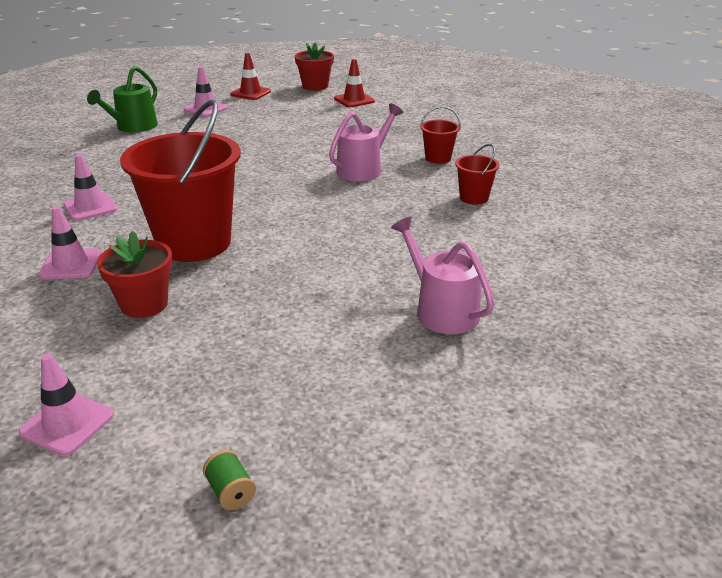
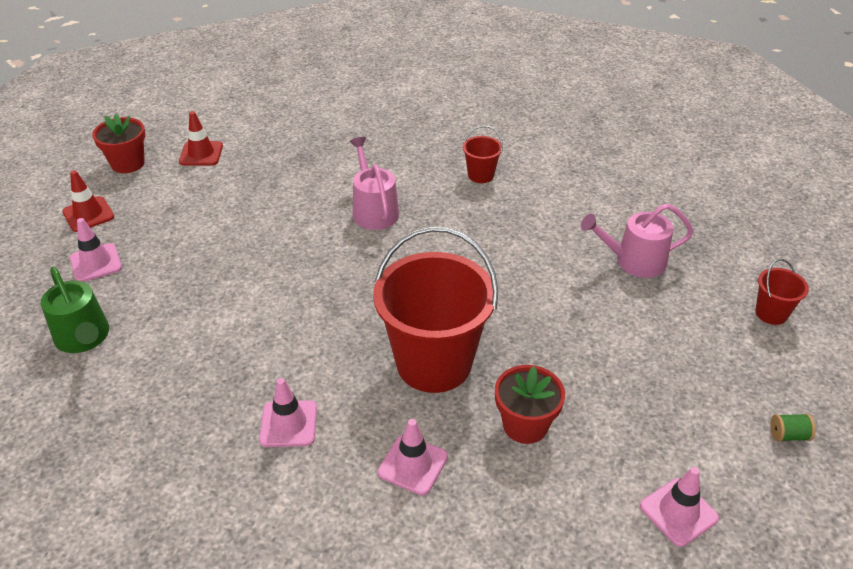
camera: 60 degrees left, 10 degrees up
(438, 158) = (391, 161): red bucket -> red bucket (771, 313)

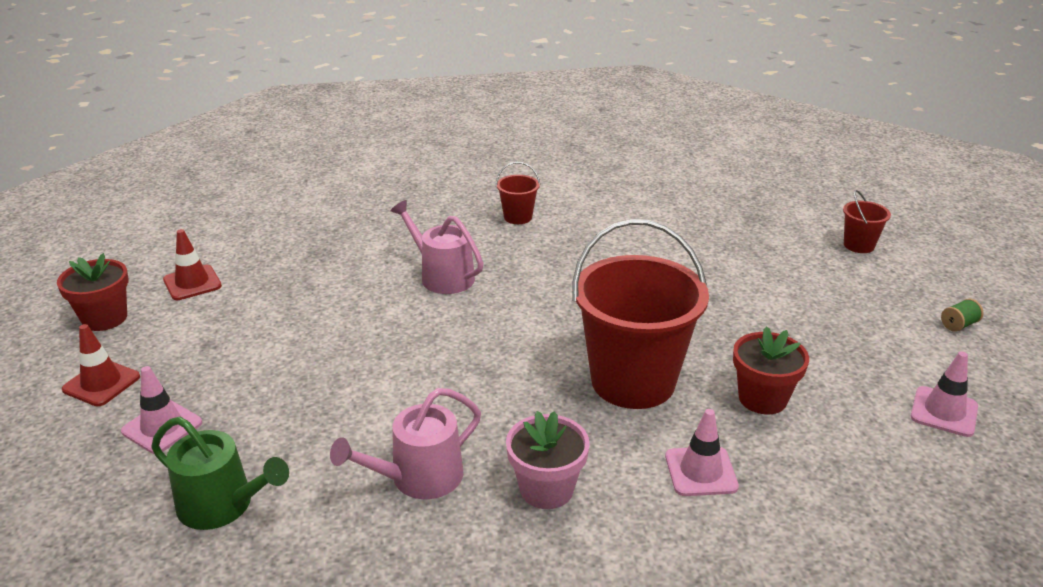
camera: 30 degrees left, 10 degrees down
(288, 424) = (546, 489): pink traffic cone -> pink flower pot
(634, 261) = (719, 242): pink watering can -> pink watering can (419, 478)

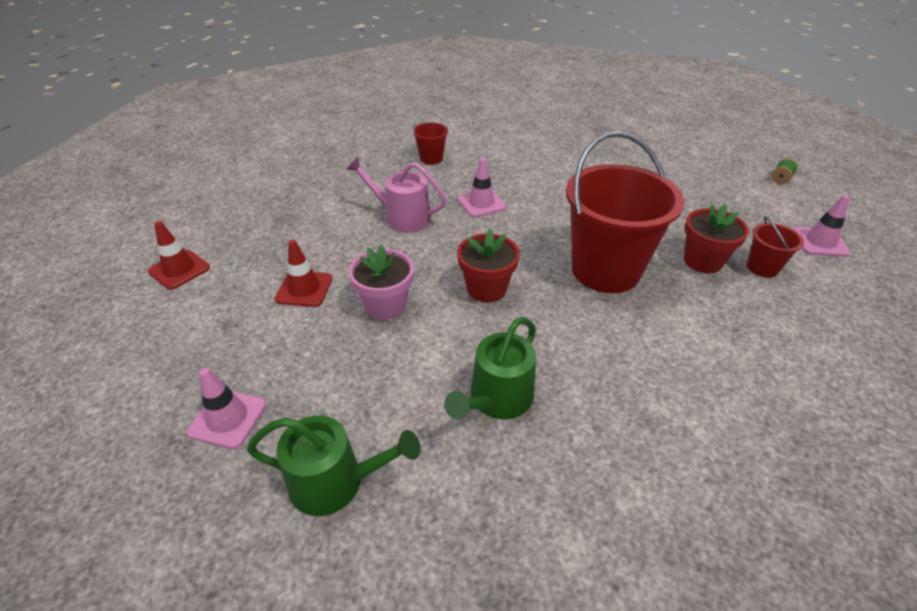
camera: 20 degrees left, 10 degrees up
(101, 383) = (138, 390): red traffic cone -> red traffic cone (304, 289)
(105, 318) = (107, 323): red flower pot -> red flower pot (486, 289)
(419, 478) = (497, 399): pink watering can -> green watering can
(546, 489) = (605, 378): pink flower pot -> pink flower pot (386, 306)
(701, 471) = (704, 330): pink traffic cone -> pink traffic cone (481, 203)
(859, 245) = (680, 136): red bucket -> red bucket (762, 268)

